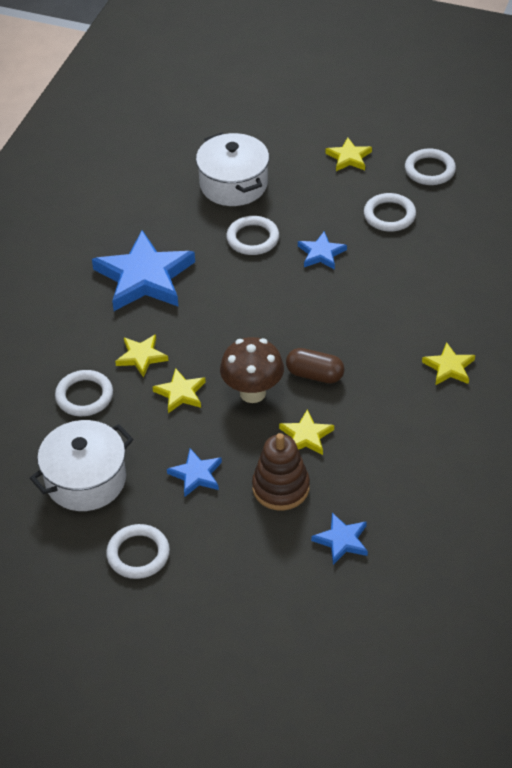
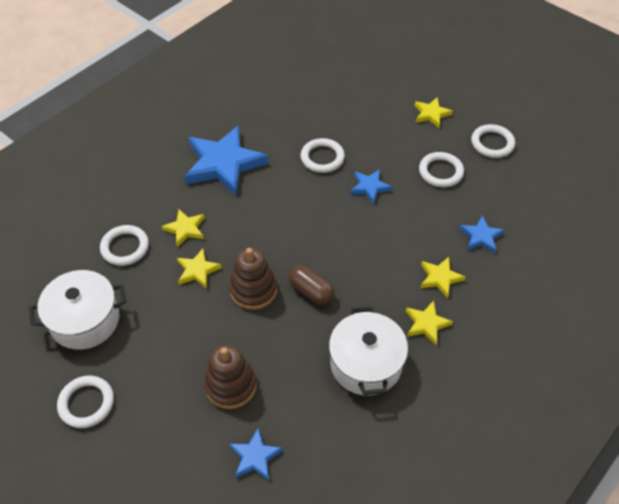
camera: 20 degrees right, 5 degrees up
(196, 475) = (170, 348): blue star -> blue star (481, 236)
(233, 184) = (330, 109): white pot -> white pot (366, 364)
(252, 392) = (253, 290): brown mushroom -> brown stacking toy
(306, 436) = (276, 345): yellow star -> yellow star (440, 278)

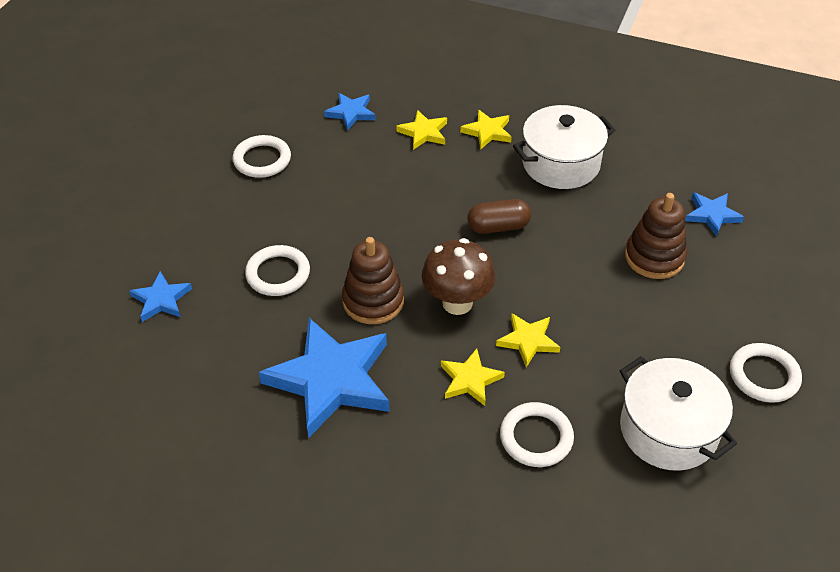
camera: 110 degrees left, 5 degrees down
(250, 242) = (457, 303): none -> brown mushroom
(253, 290) = (525, 277): brown stacking toy -> brown stacking toy (373, 301)
(311, 291) = (498, 227): brown capsule -> brown capsule turned 60 degrees clockwise
(369, 187) = (313, 215): blue star -> blue star (161, 300)
(431, 114) = (156, 187): yellow star -> none
(492, 143) = (196, 126): white ring -> none

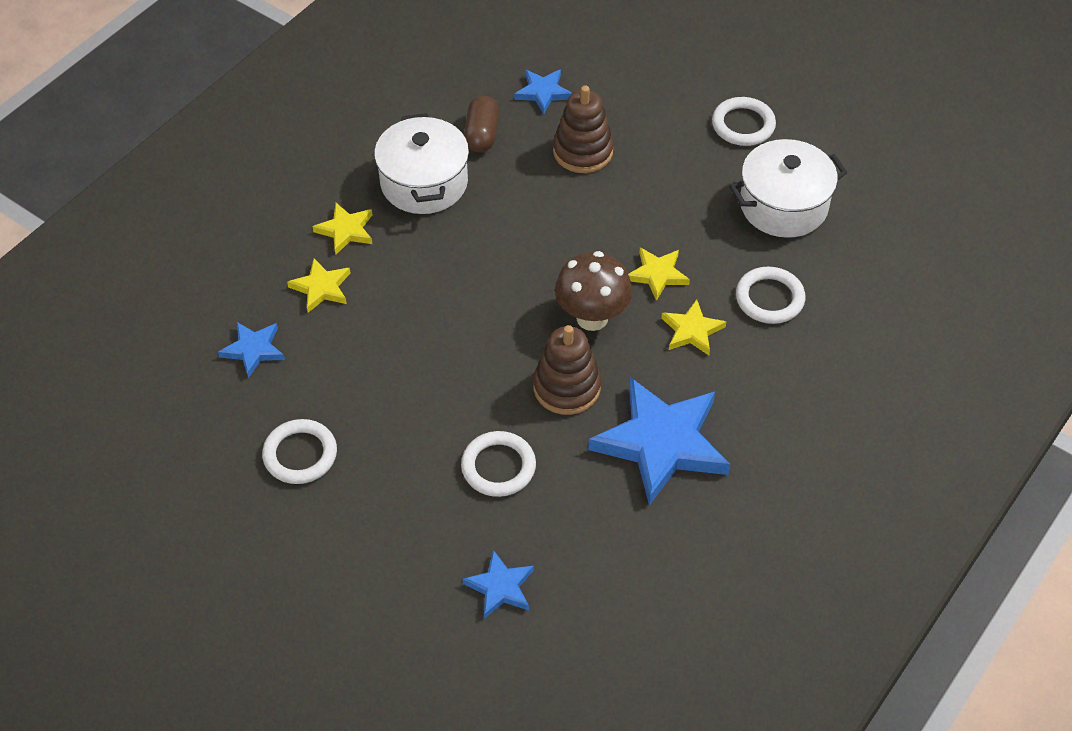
camera: 75 degrees left, 5 degrees up
(498, 227) = (498, 259): brown capsule -> brown capsule (482, 135)

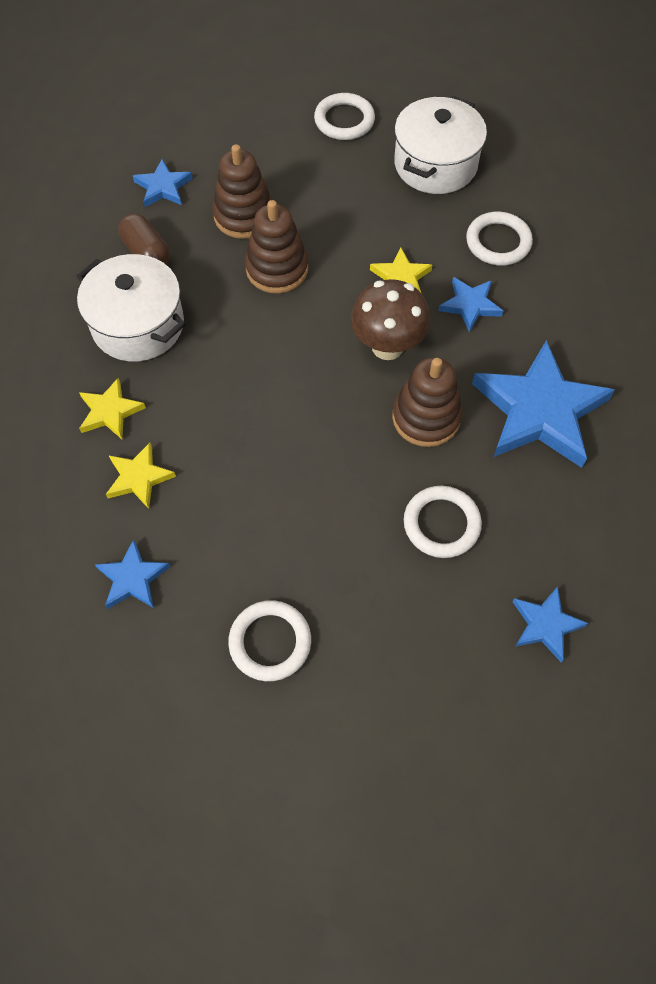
camera: 40 degrees left, 10 degrees up
(567, 207) = (277, 269): none -> brown stacking toy
(692, 331) = (470, 305): yellow star -> blue star

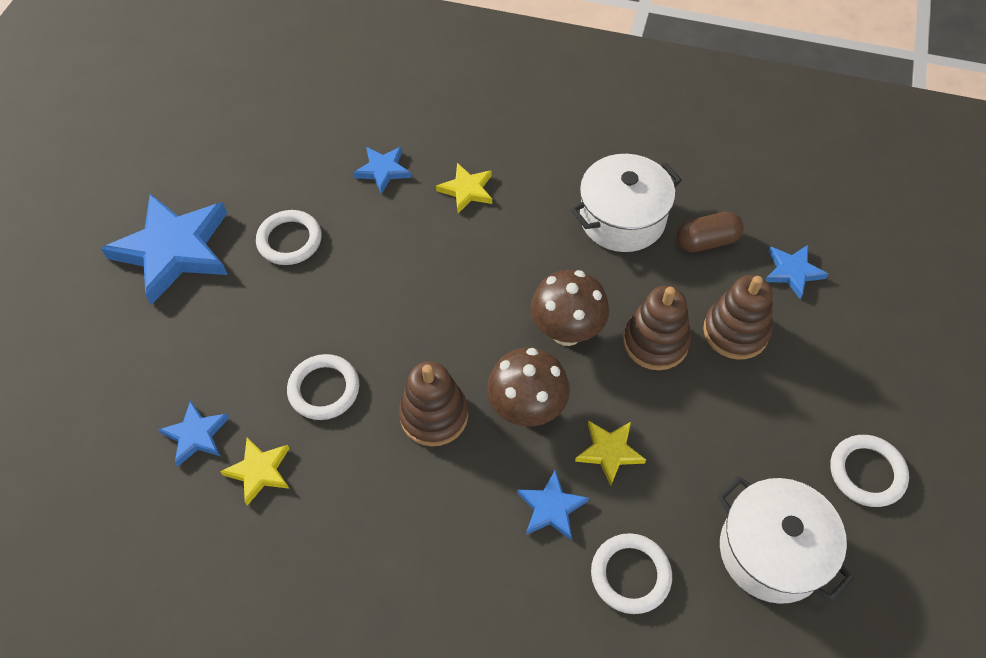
camera: 110 degrees right, 5 degrees down
(110, 411) = (537, 183): yellow star -> yellow star (259, 471)
(292, 337) = (567, 332): none -> brown mushroom
(539, 410) = (398, 522): blue star -> blue star (174, 250)

